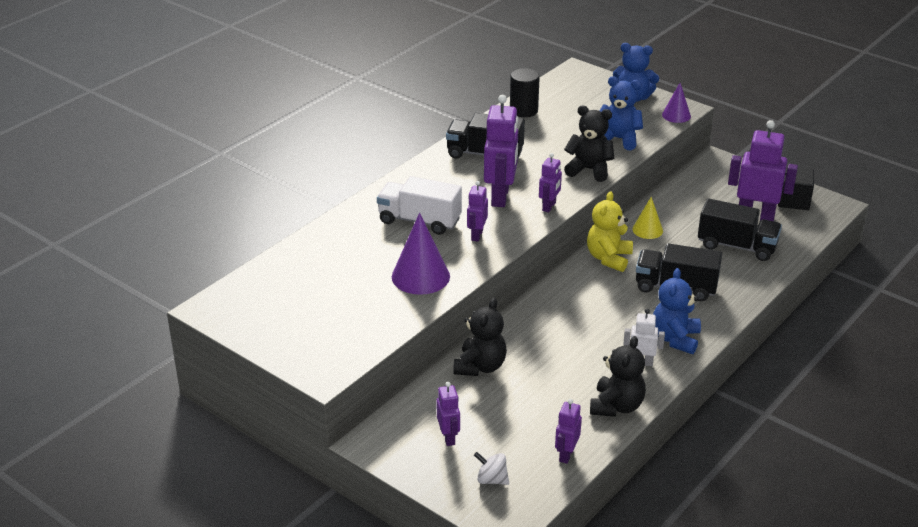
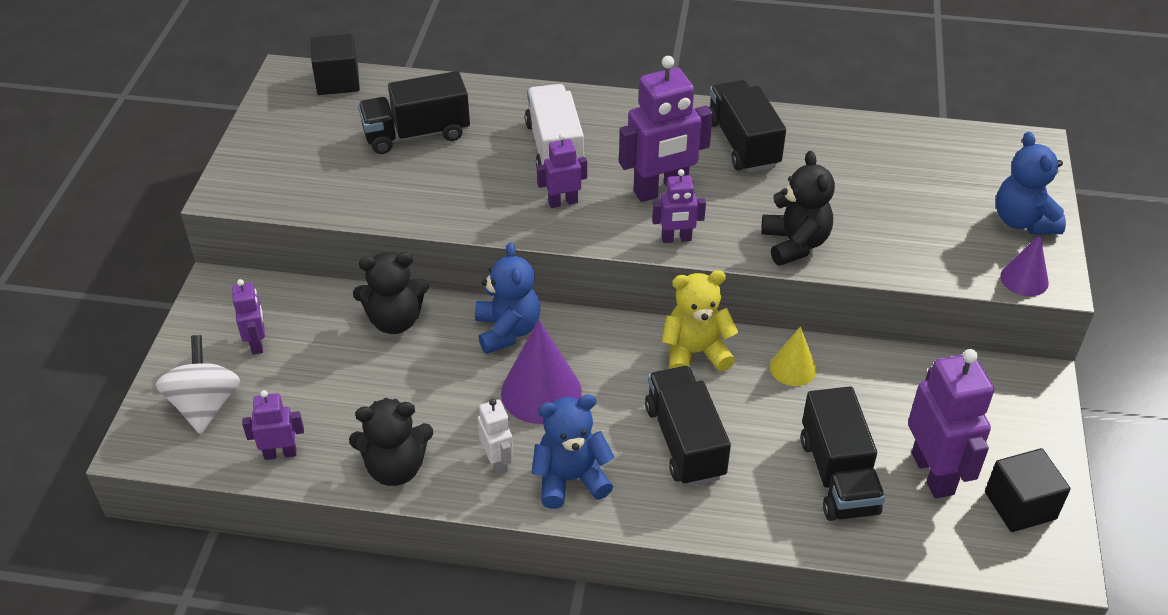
camera: 60 degrees right, 10 degrees up
(244, 288) = (338, 81): none -> black cube
(346, 271) = (416, 134): none -> black truck
(420, 276) = (447, 191): purple cone -> purple cone (541, 392)
(448, 437) = (257, 343): purple robot -> purple robot turned 60 degrees counterclockwise
(491, 479) = (205, 405): white spinning top -> white spinning top, size x1.71
(523, 110) = (878, 137): black cylinder -> none
(618, 139) = (898, 244): blue teddy bear -> blue teddy bear (507, 330)

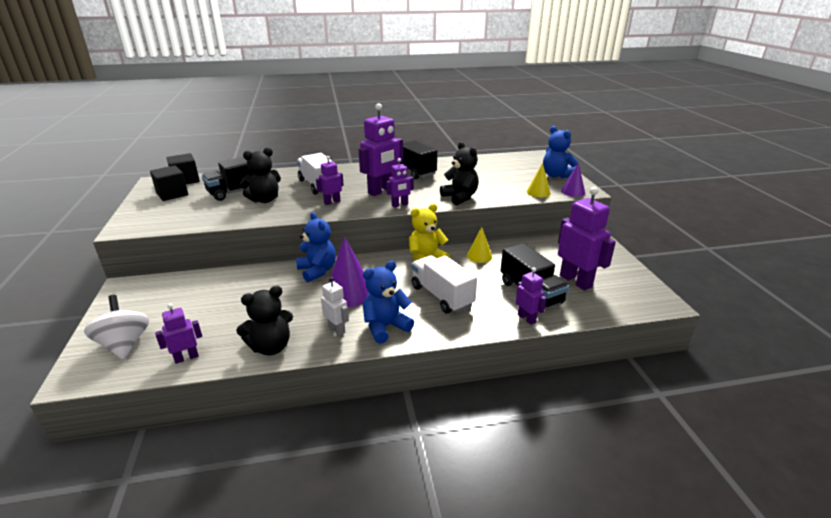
camera: 20 degrees left, 15 degrees down
(257, 343) = (157, 306): purple robot -> purple robot (526, 318)
(395, 320) = (247, 279): black teddy bear -> black teddy bear (264, 200)
(685, 442) = (442, 296): black truck -> white truck
(953, 264) = (538, 192): none -> yellow cone
(1020, 505) = (625, 284): black cube -> black cube (172, 194)

